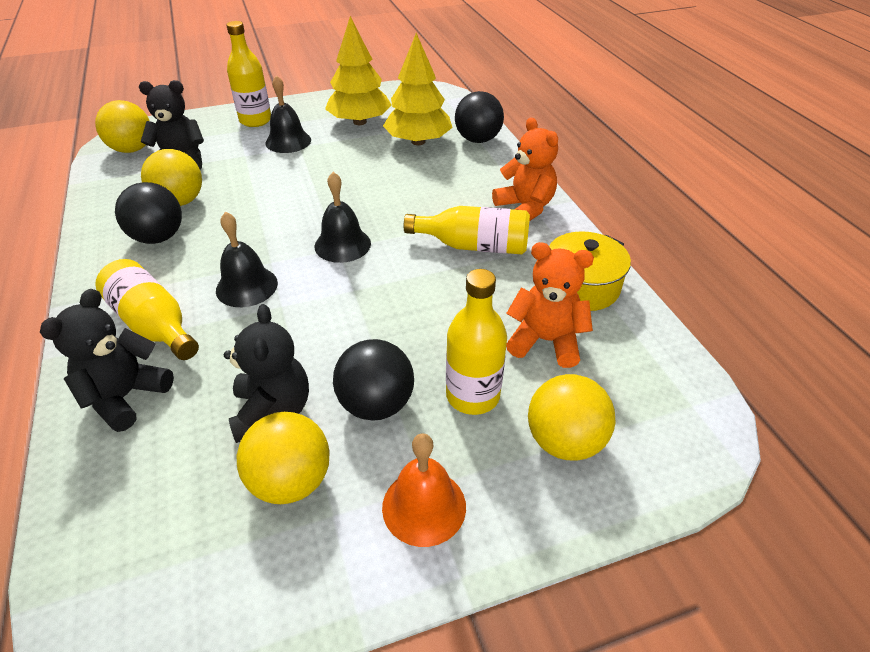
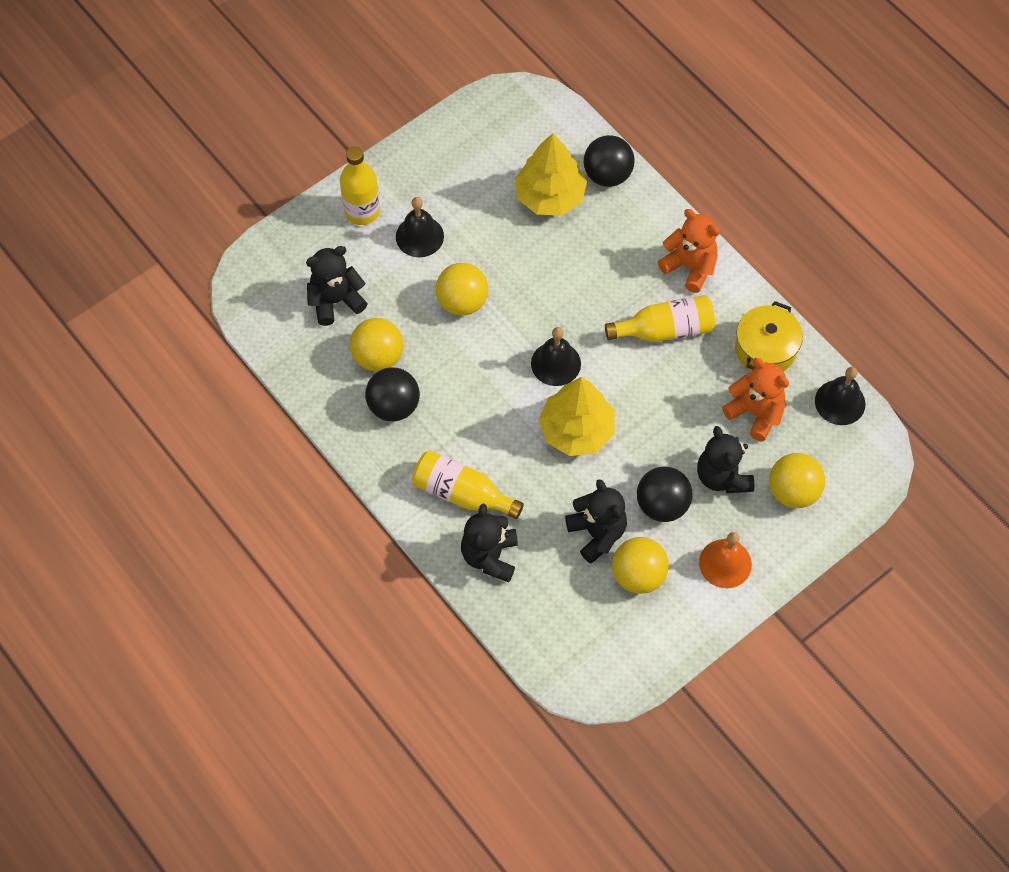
camera: 20 degrees left, 20 degrees up
(132, 149) = (270, 298): yellow ball -> yellow ball (462, 302)
(246, 286) = (506, 434): black bell -> black bell (840, 402)
(360, 122) = (473, 180): yellow tree -> yellow tree (576, 430)
(472, 395) = (722, 476): yellow bottle -> black teddy bear
(545, 341) = (755, 413): orange teddy bear -> orange teddy bear turned 45 degrees clockwise

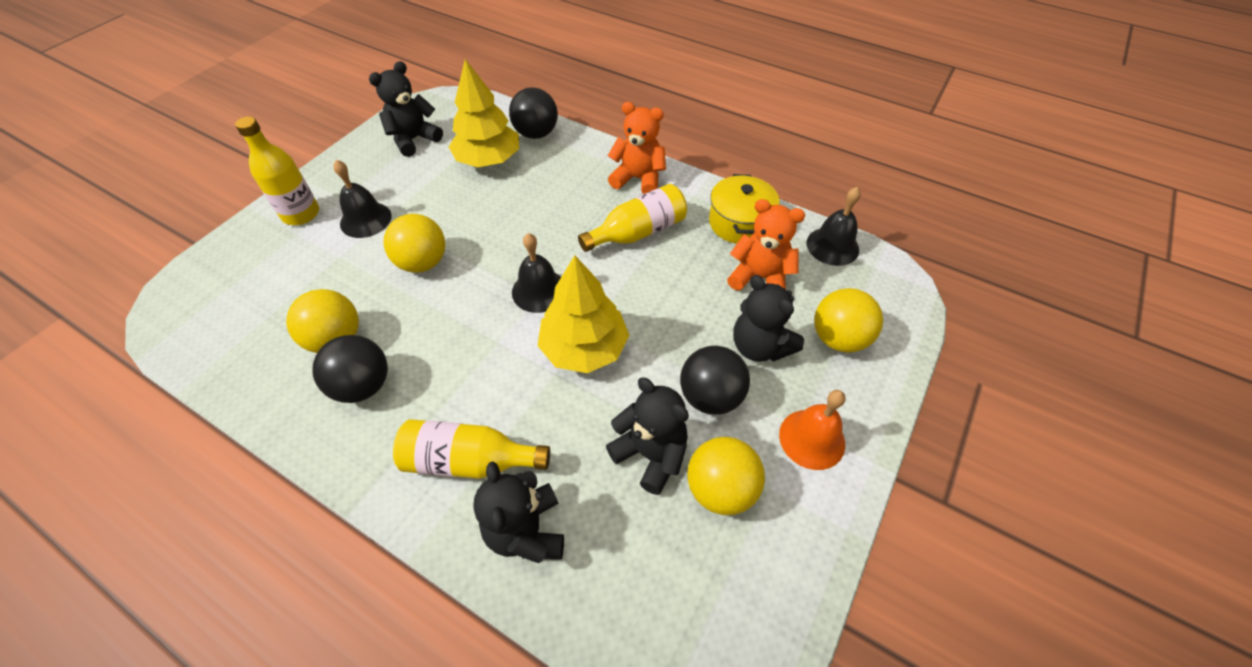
camera: 20 degrees left, 10 degrees down
(335, 301) = (279, 298): black teddy bear -> black teddy bear (414, 139)

